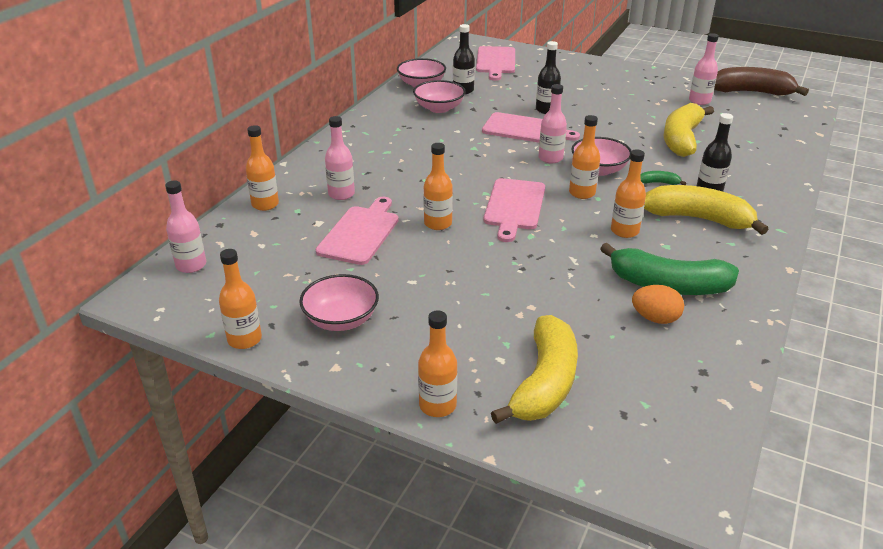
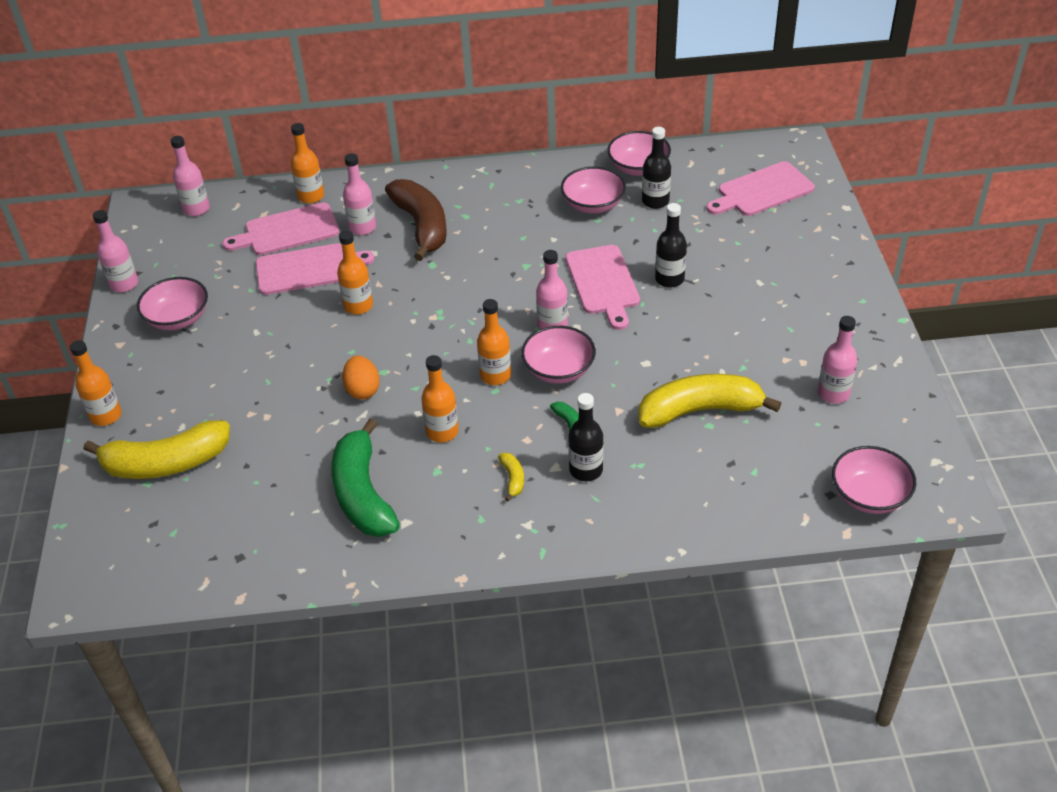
camera: 60 degrees right, 10 degrees up
(244, 339) = (124, 284): orange bottle -> pink bottle
(514, 207) = (428, 340): pink cutting board -> pink cutting board (287, 231)
(655, 318) = (301, 501): orange egg -> orange egg (362, 390)
(698, 219) = (513, 479): yellow banana -> yellow banana, size x0.41
(751, 92) = (918, 434): brown banana -> brown banana (422, 226)
(792, 119) = (869, 495): none -> pink bowl

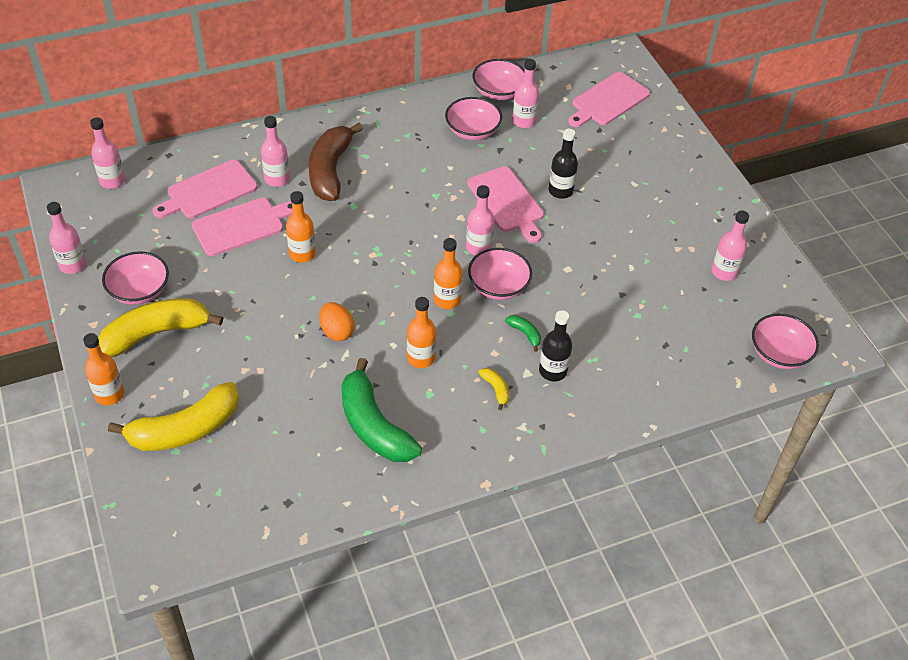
camera: 20 degrees left, 5 degrees up
(311, 196) = (217, 155): orange bottle -> none
(422, 226) = (330, 170): brown banana -> brown banana turned 135 degrees counterclockwise
(655, 201) = (524, 121): black bottle -> pink bottle
(700, 410) = (625, 303): yellow banana -> yellow banana (156, 333)

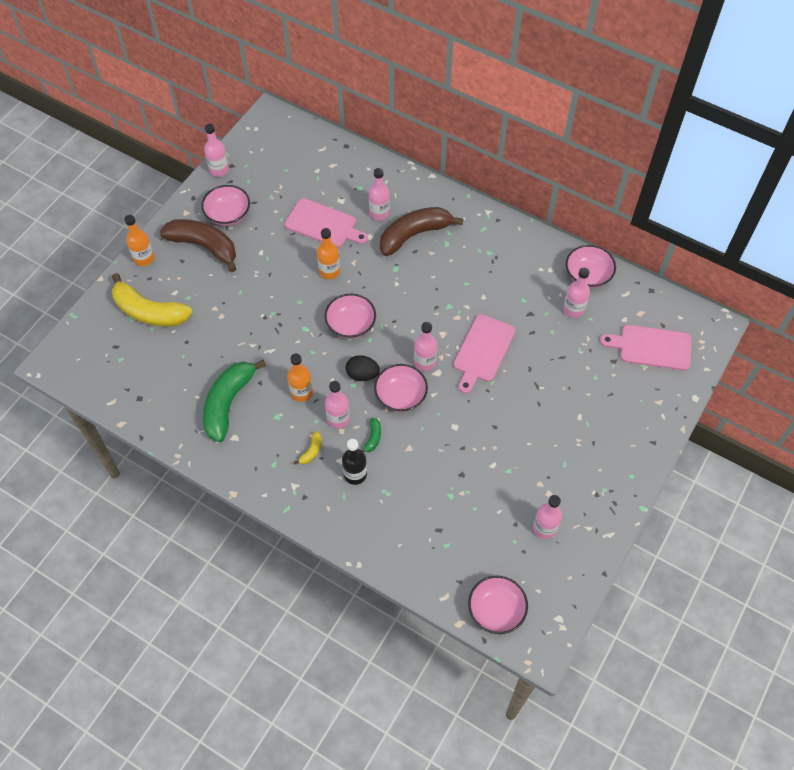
camera: 55 degrees right, 10 degrees up
(112, 181) = (298, 137): pink bottle -> pink bottle (338, 419)
(156, 333) = (204, 246): yellow banana -> brown banana
(208, 191) = (335, 187): pink cutting board -> none
(337, 331) = (283, 333): orange egg -> none
(447, 300) = (362, 374): orange bottle -> black egg
(472, 131) = (531, 286): pink bowl -> pink bowl (351, 325)
(560, 191) = (525, 376): black bottle -> none

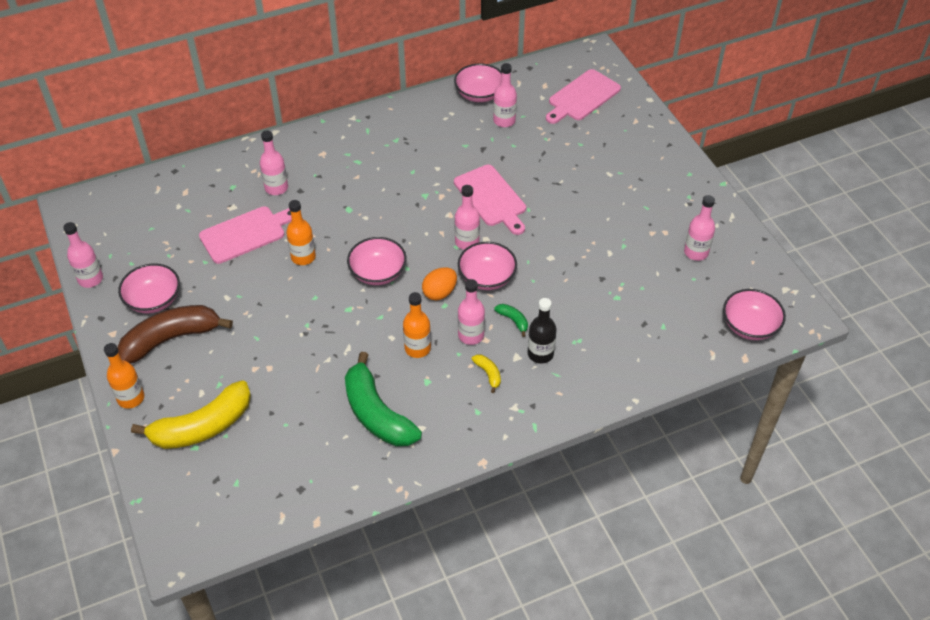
camera: 55 degrees left, 10 degrees down
(362, 374) = (439, 293): black egg -> orange egg
(414, 234) = (325, 177): brown banana -> none

